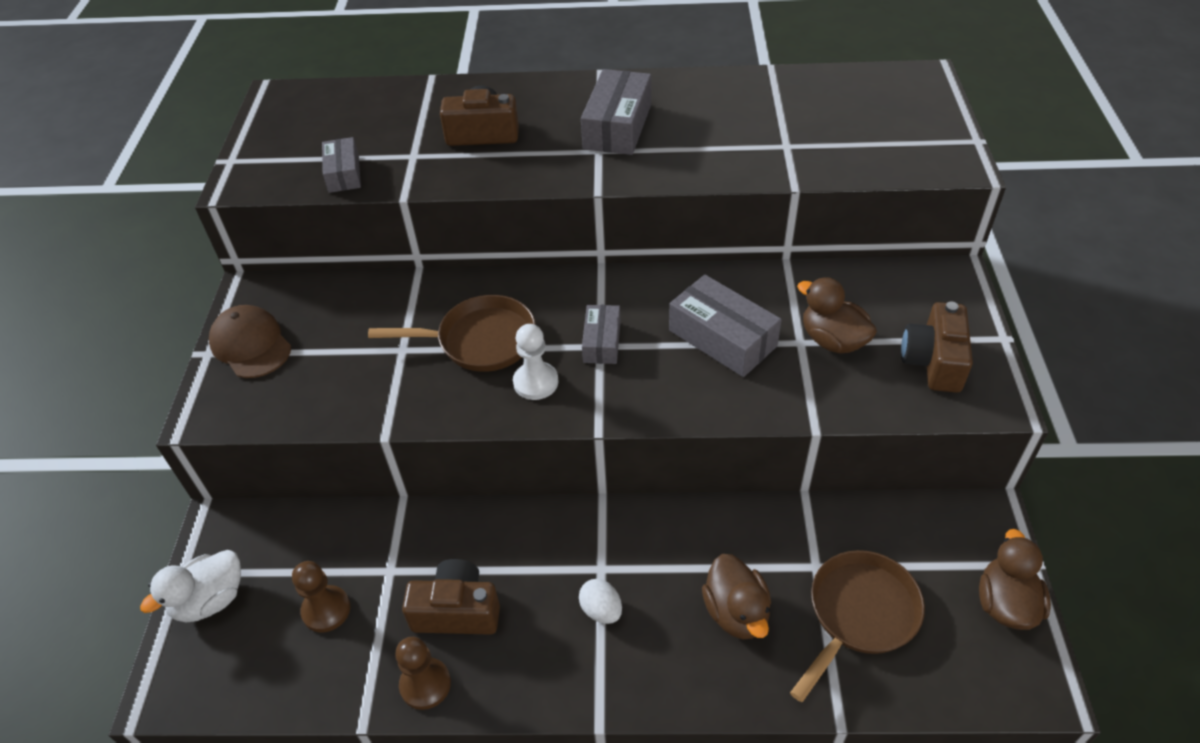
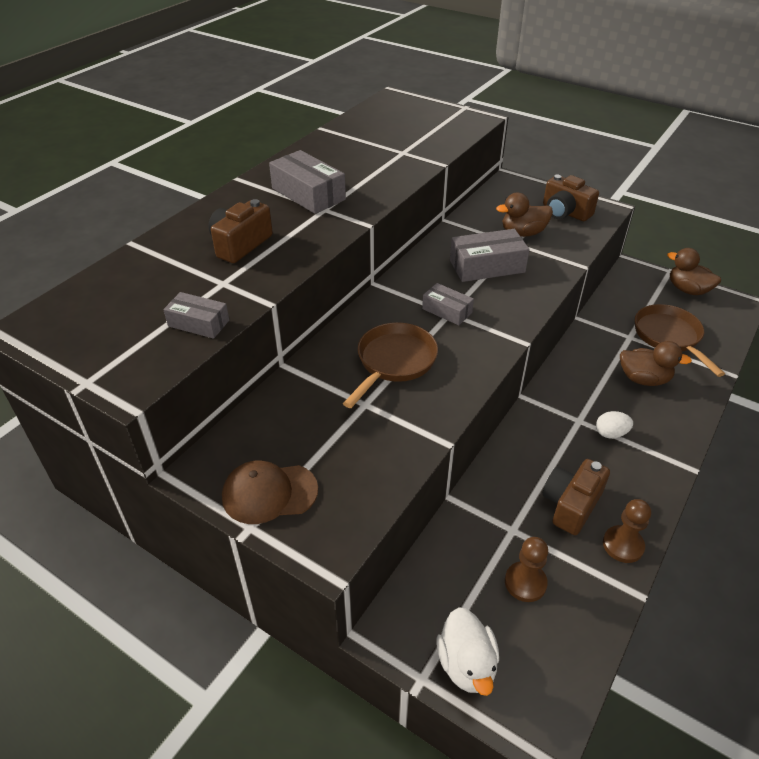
camera: 60 degrees left, 5 degrees down
(536, 382) = (458, 352): white pawn -> none

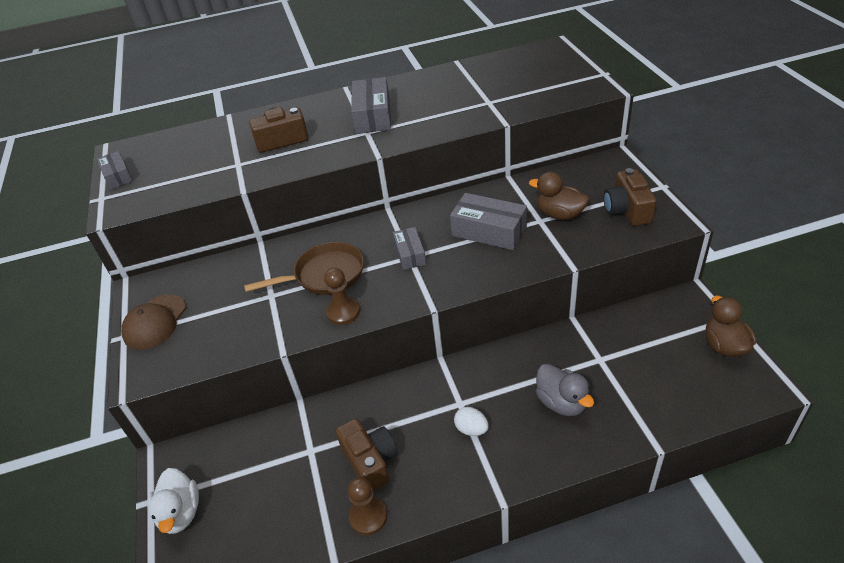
camera: 45 degrees right, 0 degrees up
(198, 323) = (191, 186): grey box -> grey box (118, 176)
(269, 493) = (155, 322): brown cap -> brown cap turned 105 degrees counterclockwise
(466, 664) = (180, 513): white duck -> white duck turned 45 degrees counterclockwise
(525, 583) = (273, 491): brown pawn -> brown pawn (343, 312)
(571, 504) = (370, 461): brown camera -> brown camera turned 75 degrees clockwise
(643, 379) = (561, 402): brown duck -> grey duck
(669, 337) = (639, 379): brown pan -> none

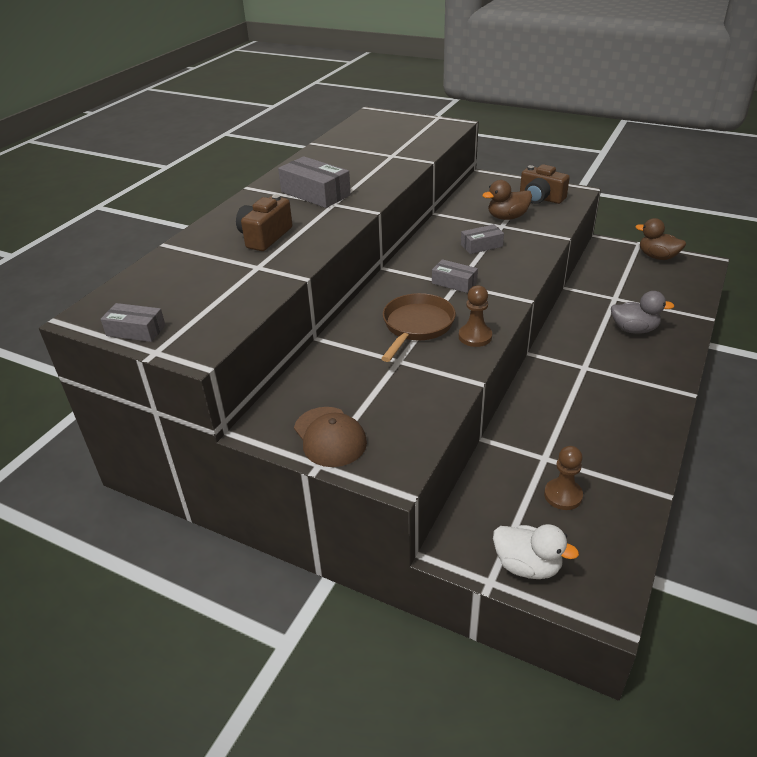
camera: 50 degrees left, 5 degrees down
(368, 517) = (643, 459): brown pawn -> brown pawn (563, 495)
(370, 461) = (591, 433): brown camera -> none
(471, 429) = (614, 374): white egg -> none
(489, 231) = (481, 245): grey box -> grey box, size x0.61

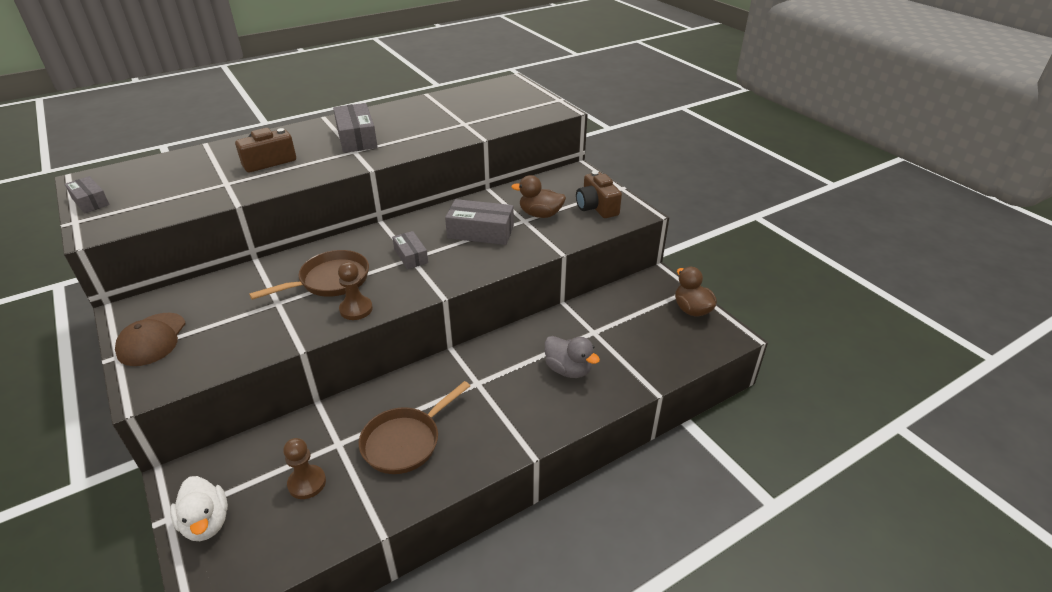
camera: 30 degrees right, 0 degrees up
(481, 245) = (480, 232): grey box -> grey box, size x1.65
(592, 430) = (405, 441): none -> brown pan

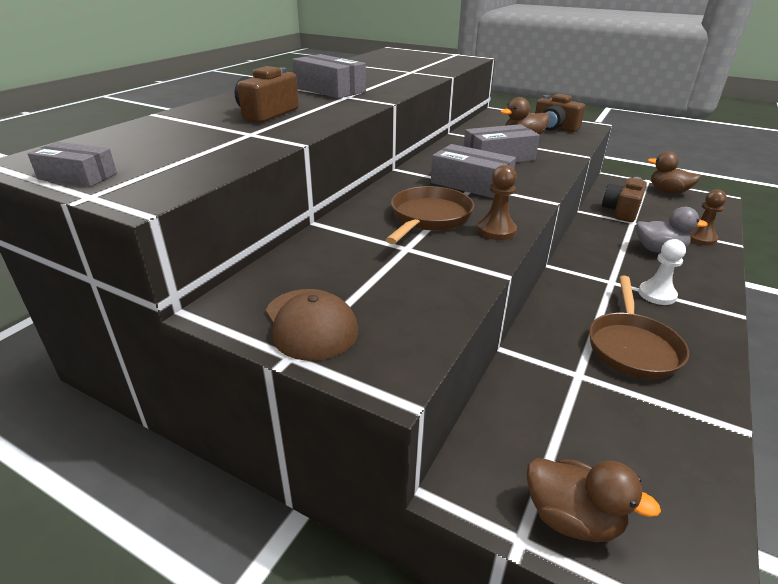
camera: 30 degrees left, 5 degrees down
(206, 522) = (572, 518): white duck -> brown duck
(307, 483) = (608, 422): brown pawn -> brown pawn (700, 238)
(411, 256) = (471, 184): grey box -> grey box, size x1.65
(495, 409) = (657, 294): none -> white pawn
(603, 316) = (621, 211): none -> brown camera

